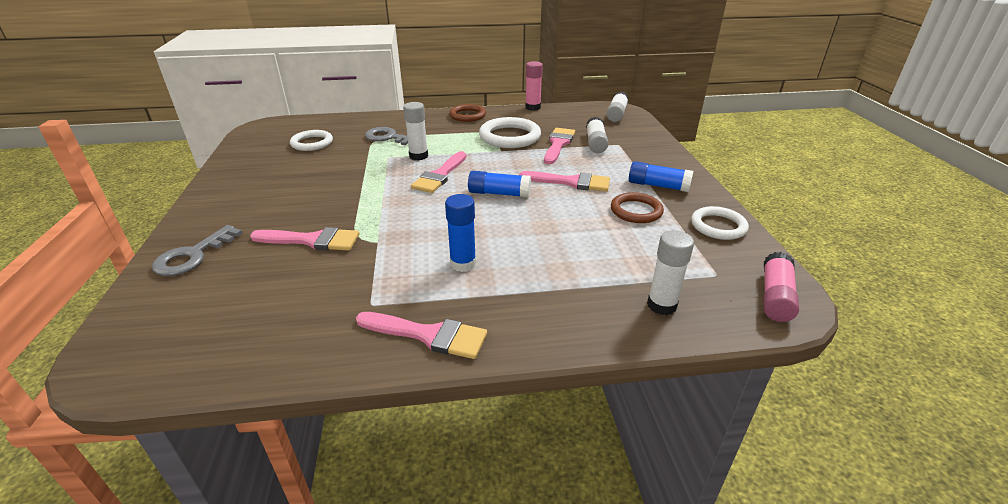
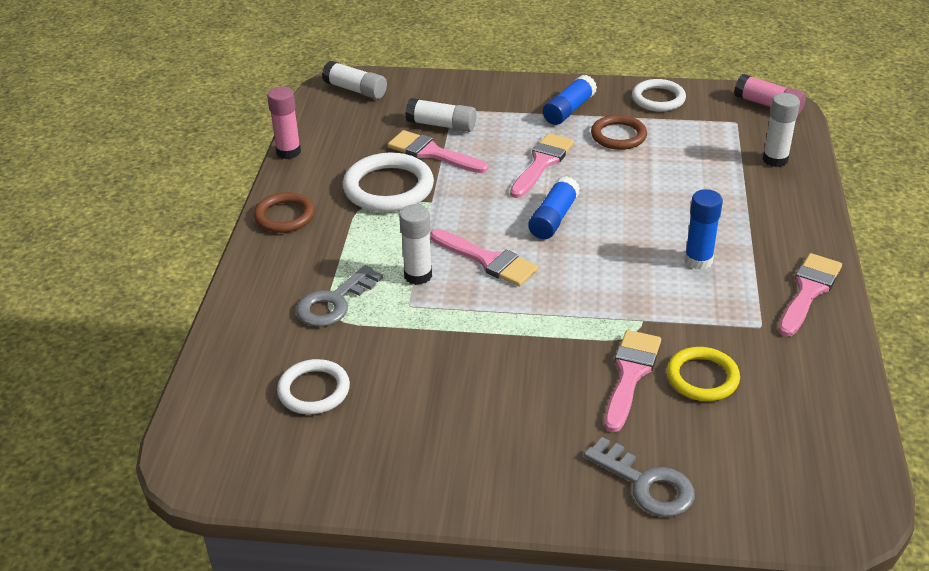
camera: 75 degrees left, 5 degrees up
(304, 274) = (702, 377): none -> yellow ring

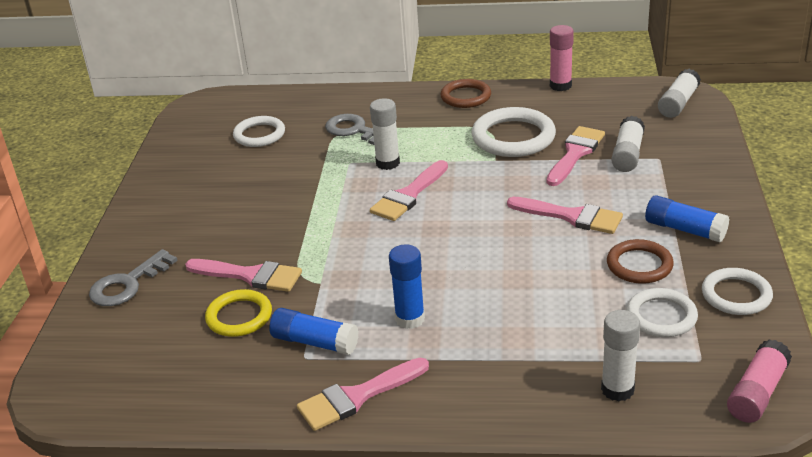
camera: 90 degrees right, 5 degrees down
(553, 218) = (475, 227): blue glue stick -> blue glue stick (315, 342)
(686, 133) = (661, 316): none -> white ring
(808, 291) = (357, 397): pink brush -> pink brush turned 120 degrees clockwise

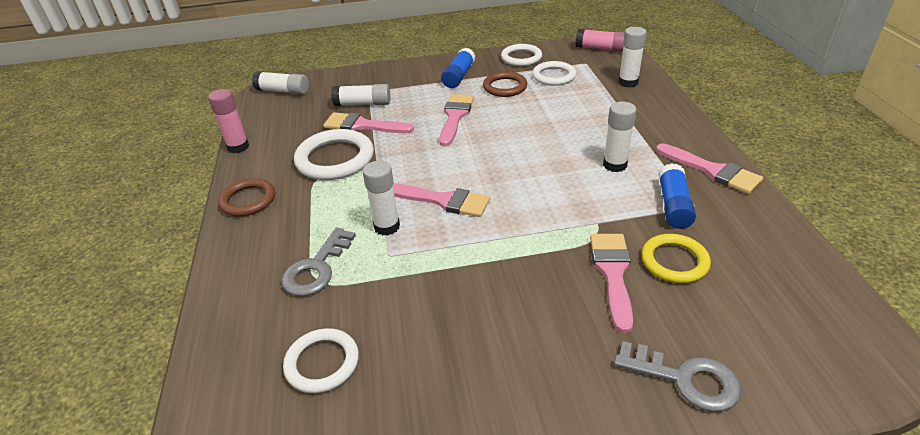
camera: 105 degrees left, 5 degrees up
(410, 319) = (615, 165): blue glue stick -> white glue stick

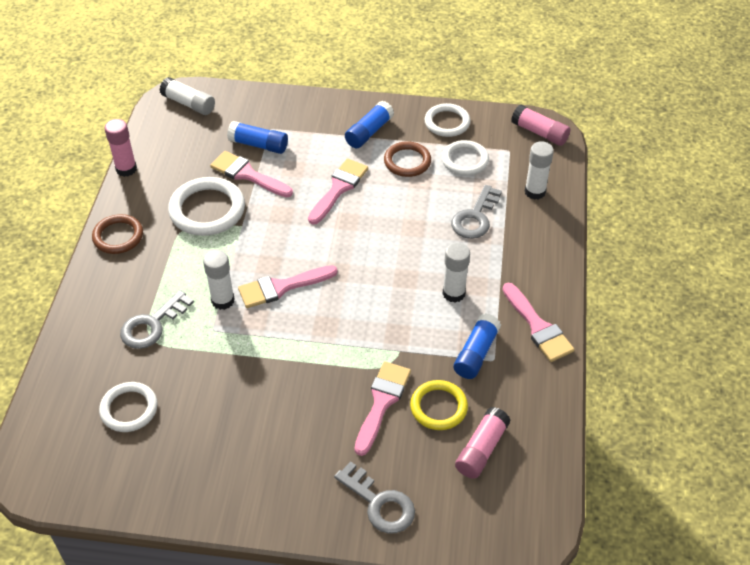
camera: 15 degrees right, 10 degrees up
(363, 104) = (259, 145): white glue stick -> blue glue stick
(443, 200) = (281, 287): pink brush -> pink brush turned 120 degrees clockwise
(591, 109) = (475, 217): none -> grey key
(749, 288) = (481, 449): none -> pink glue stick

